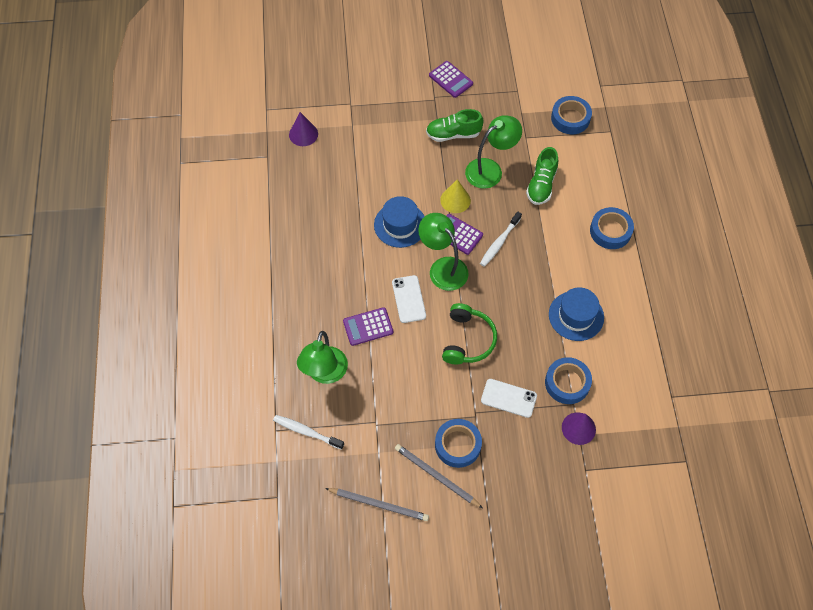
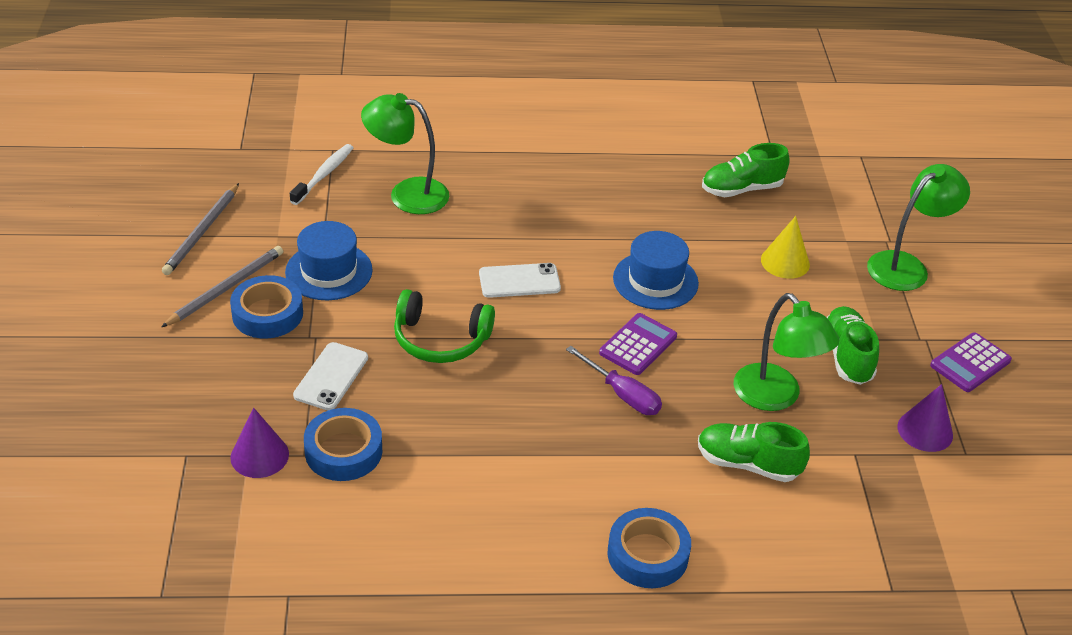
camera: 90 degrees right, 20 degrees down
(303, 134) = (820, 190): purple cone -> purple cone (925, 431)
(305, 176) = (741, 189): none -> green shoe
(368, 327) = (476, 237): purple calculator -> none
(443, 267) = (574, 322): green lamp -> green lamp (906, 266)
(455, 200) = (707, 347): yellow cone -> yellow cone (785, 262)
(499, 242) = (622, 394): white toothbrush -> purple screwdriver
(570, 118) = (913, 527): blue tape -> none
(576, 316) = (469, 479): blue hat -> blue hat (329, 271)

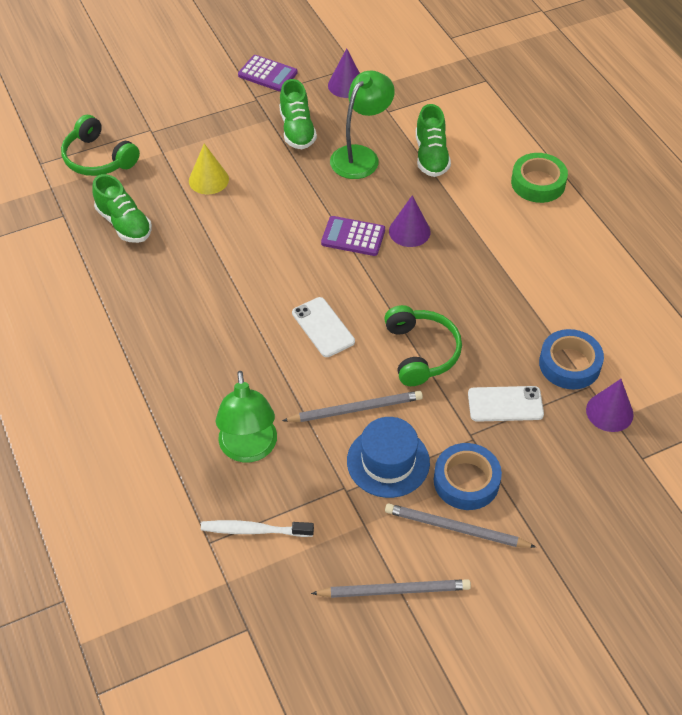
camera: 110 degrees left, 10 degrees up
(403, 270) = (356, 409): none -> grey pencil
(622, 394) = (409, 231): purple screwdriver -> purple cone
(647, 554) = (538, 183): blue tape -> green tape
(655, 280) = (274, 246): blue hat -> none
(847, 356) = (297, 130): green shoe -> green shoe turned 75 degrees counterclockwise
(853, 194) = (98, 158): none -> green headphones
(906, 266) = (177, 117): green lamp -> none

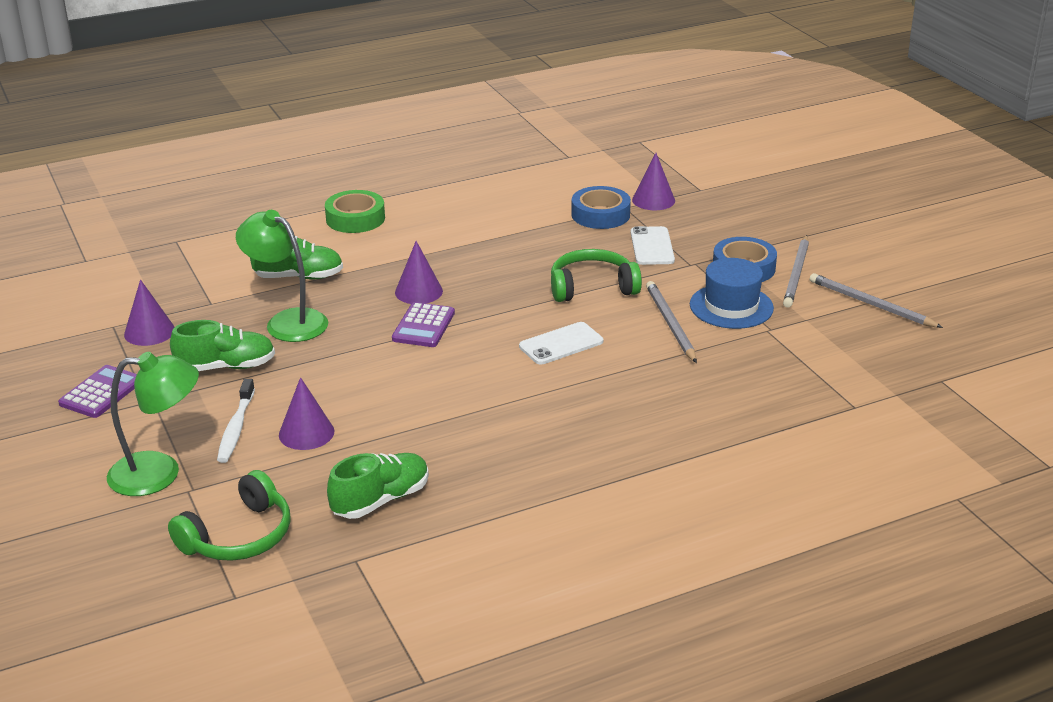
camera: 90 degrees left, 20 degrees down
(208, 180) = (306, 433): yellow cone -> purple cone
(249, 449) = (734, 386): green lamp -> green lamp (159, 473)
(254, 530) = (832, 380): white toothbrush -> white toothbrush (236, 428)
(394, 590) = (871, 304): grey pencil -> grey pencil turned 45 degrees counterclockwise

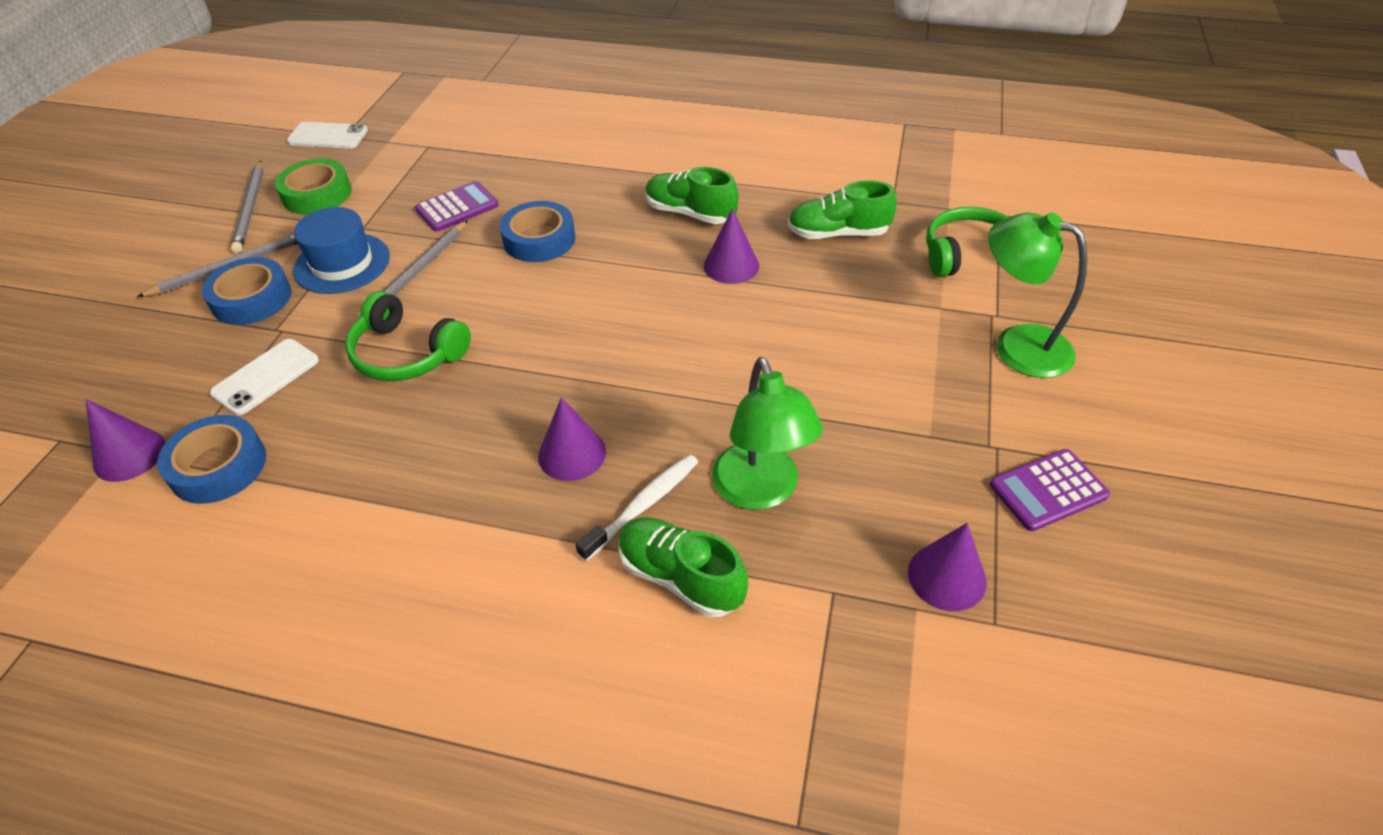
camera: 140 degrees left, 15 degrees up
(226, 367) = (879, 453): green shoe -> green shoe (690, 213)
(236, 428) = (916, 361): white toothbrush -> white toothbrush (643, 506)
(306, 433) = (852, 322): purple cone -> purple cone (731, 265)
(355, 218) = (482, 683): green tape -> green tape (317, 194)
(423, 326) = (624, 395): purple calculator -> purple calculator (457, 207)
(561, 344) = (532, 301): white phone -> white phone (328, 136)
(623, 382) = (539, 239): none -> blue tape

